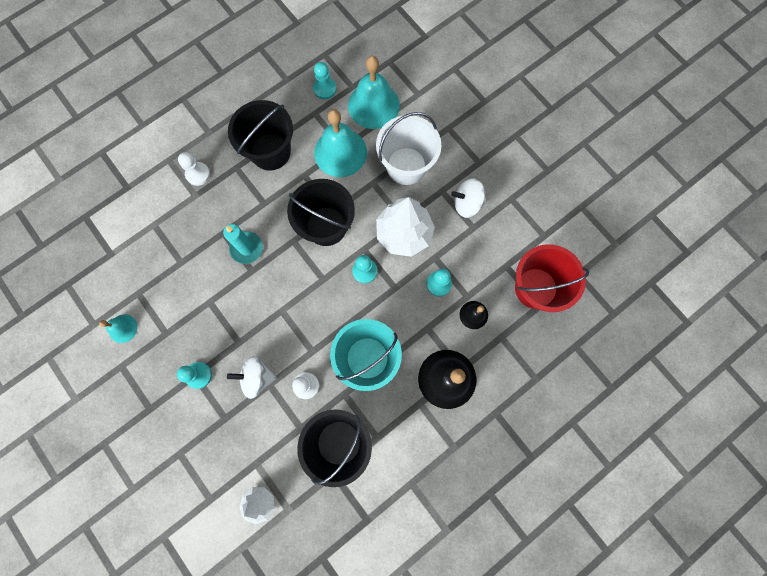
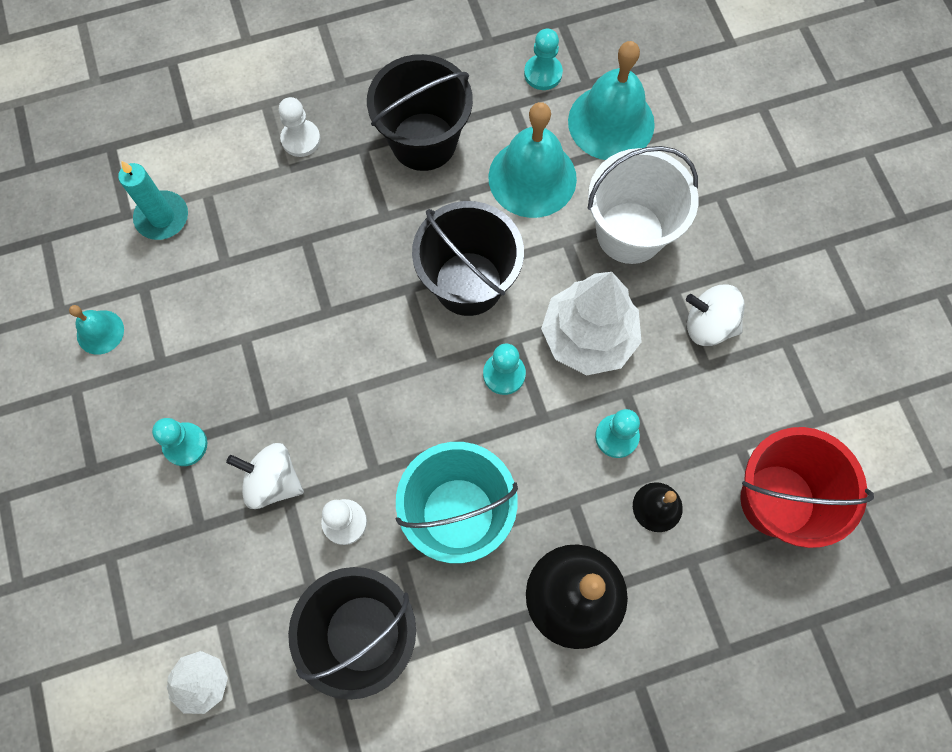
camera: 20 degrees right, 5 degrees down
(246, 248) = (332, 275): turquoise candle -> turquoise candle (162, 217)

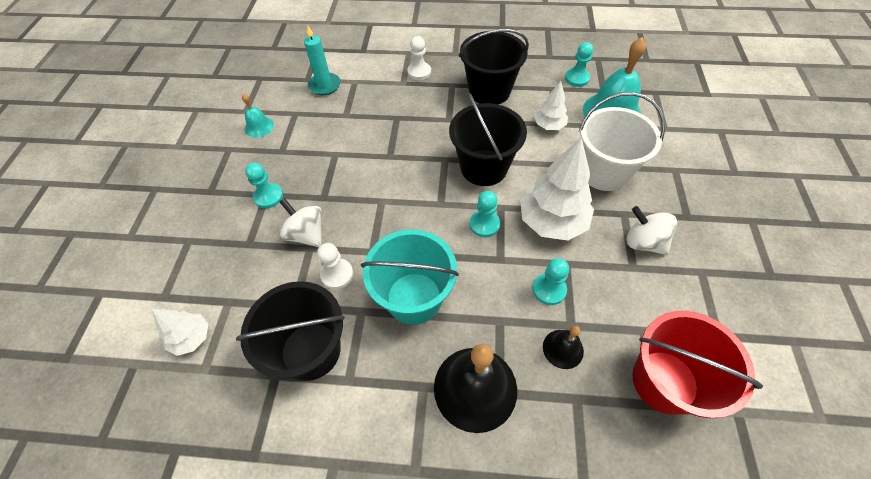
camera: 25 degrees right, 15 degrees down
(532, 178) = (549, 126): turquoise bell -> white tree

